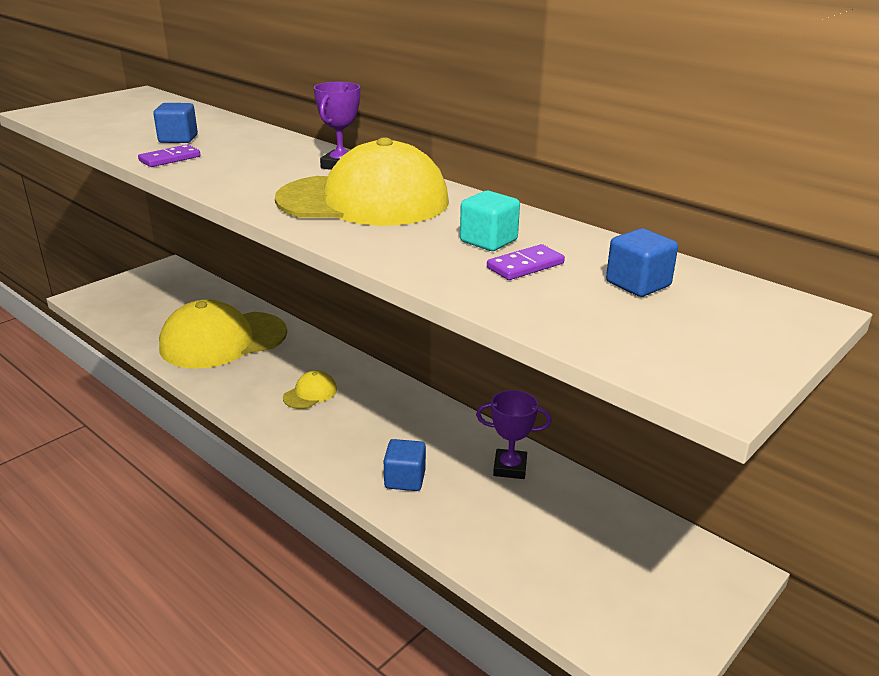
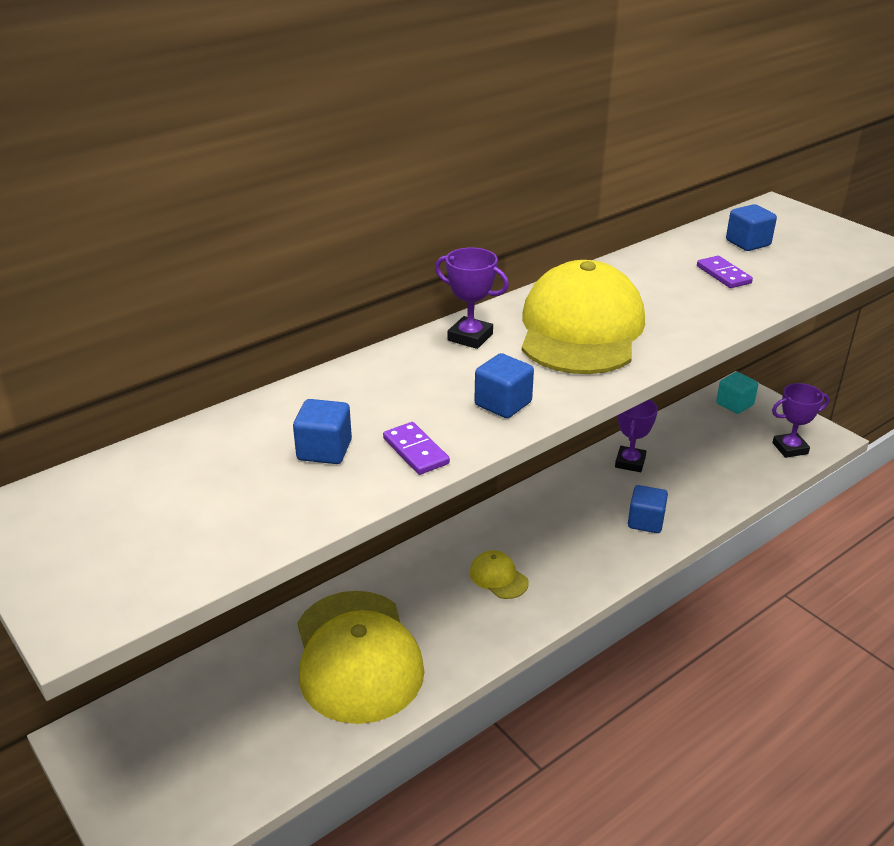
camera: 80 degrees left, 5 degrees up
(231, 178) = (503, 404): none -> blue cube
(488, 241) = (677, 283): turquoise cube -> turquoise cube (734, 404)
(602, 619) = (790, 448): none -> purple trophy

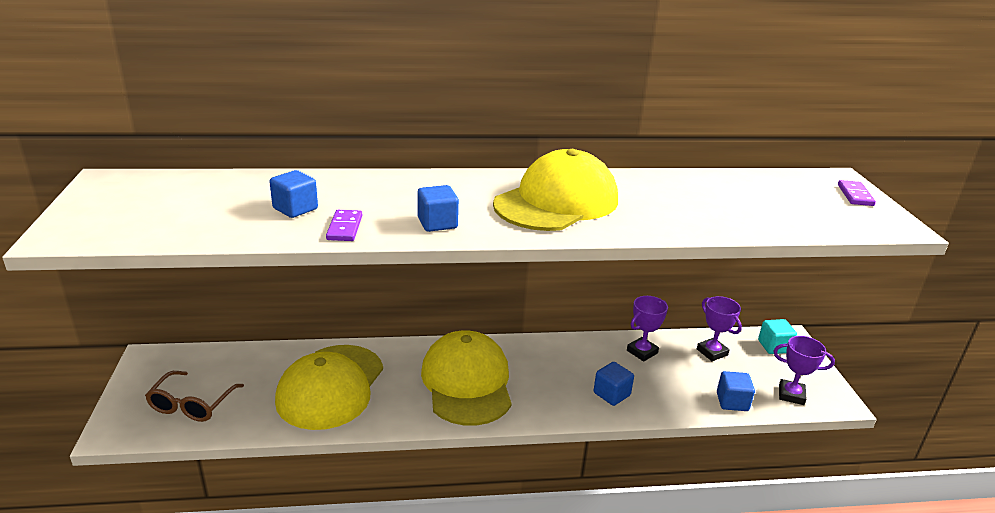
camera: 30 degrees right, 5 degrees down
(212, 765) = (191, 405): none -> brown glasses
(470, 337) = (474, 183): purple trophy -> purple trophy (712, 352)
(498, 577) = (467, 382): yellow cap -> yellow cap, size x2.40
(723, 274) = (721, 204): purple domino -> purple domino (855, 195)
(748, 243) = (775, 192): blue cube -> blue cube (732, 402)

